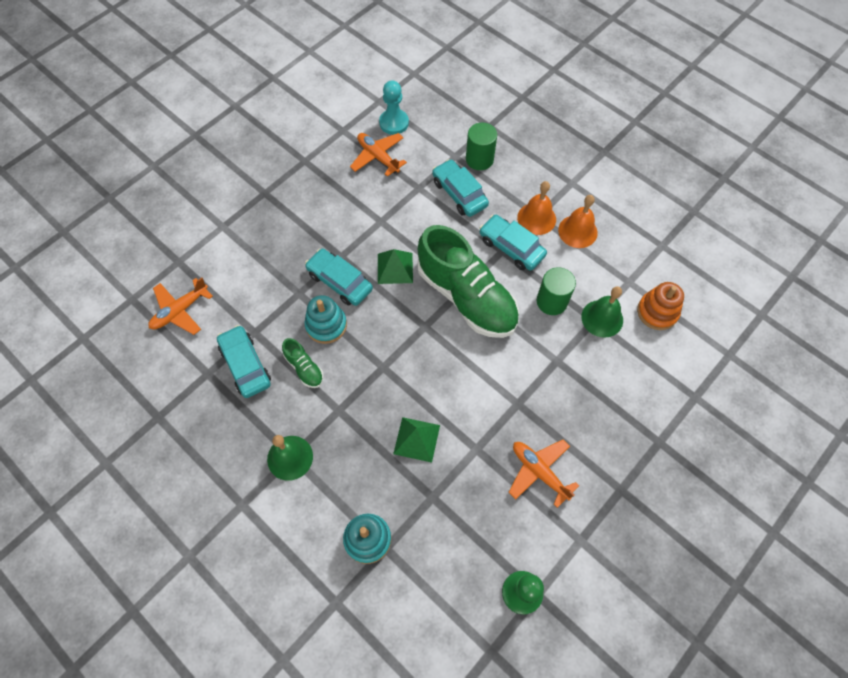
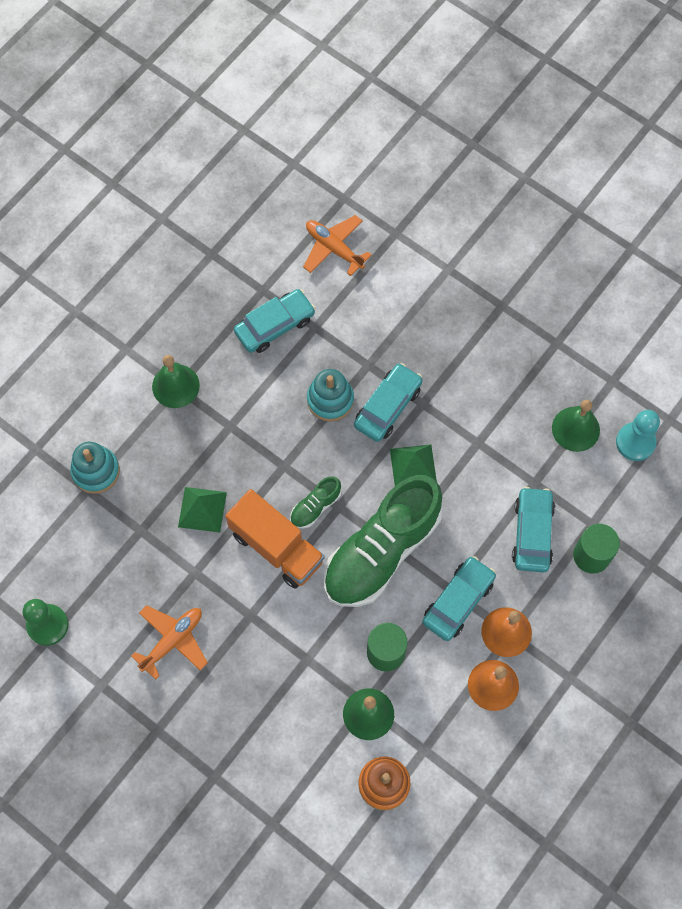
camera: 85 degrees right, 5 degrees up
(304, 368) = (276, 385): green shoe -> green shoe (315, 507)
(378, 157) = (575, 429): orange plane -> green bell
(457, 378) = (276, 547): none -> orange truck
(459, 193) = (532, 533): turquoise car -> turquoise car turned 45 degrees counterclockwise

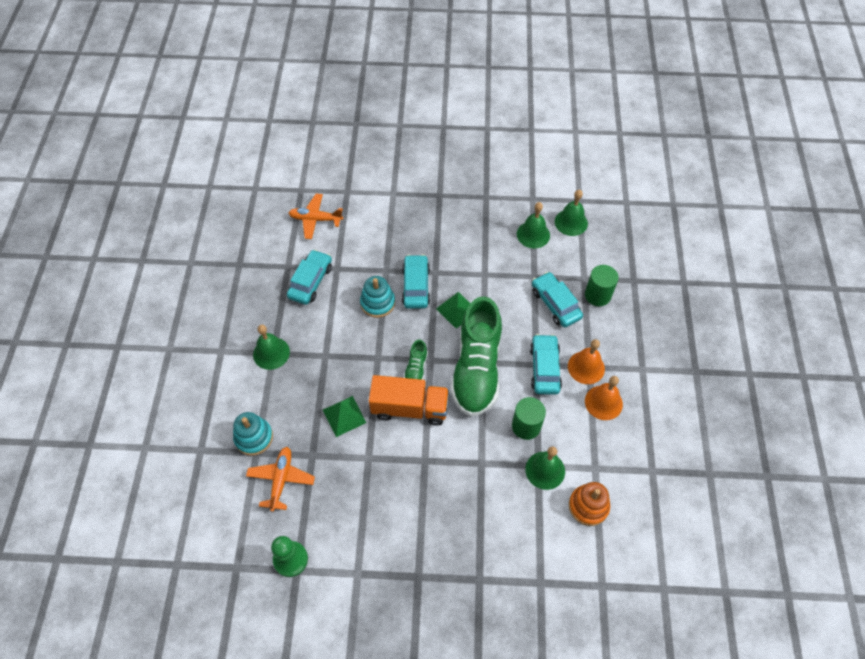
camera: 35 degrees left, 10 degrees down
(172, 640) = (385, 510): orange plane -> orange plane (281, 480)
(635, 442) = (571, 222): turquoise pawn -> green bell

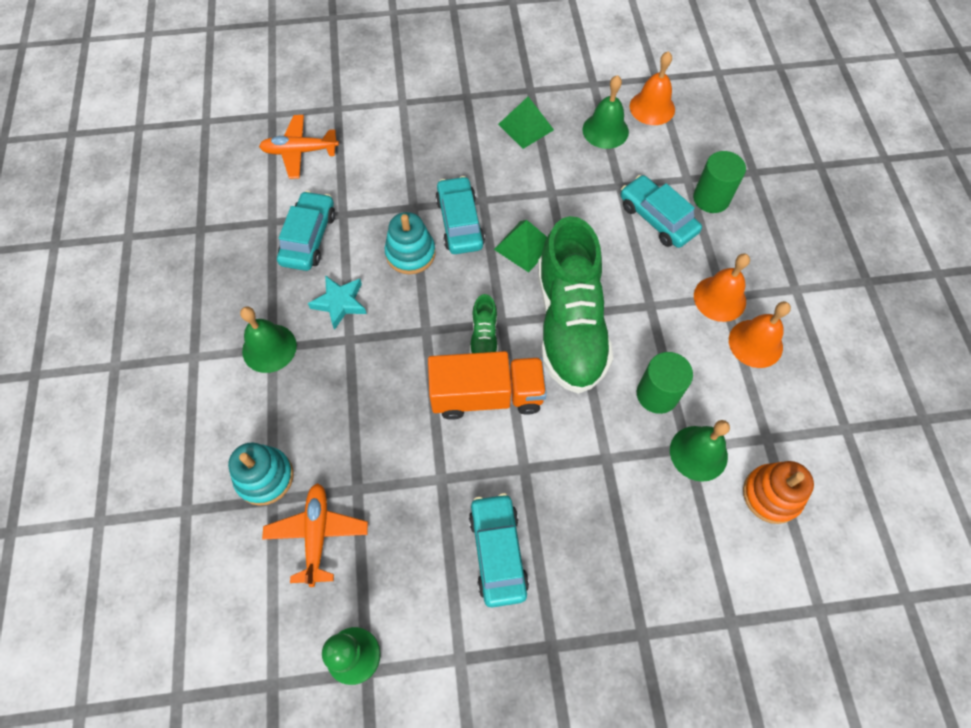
camera: 10 degrees left, 5 degrees up
(323, 330) = (340, 303): none -> turquoise star
(344, 416) = (394, 423): green pyramid -> green pyramid (526, 127)
(544, 368) = (663, 309): turquoise car -> turquoise car (498, 552)
(571, 222) = (652, 107): green bell -> orange bell

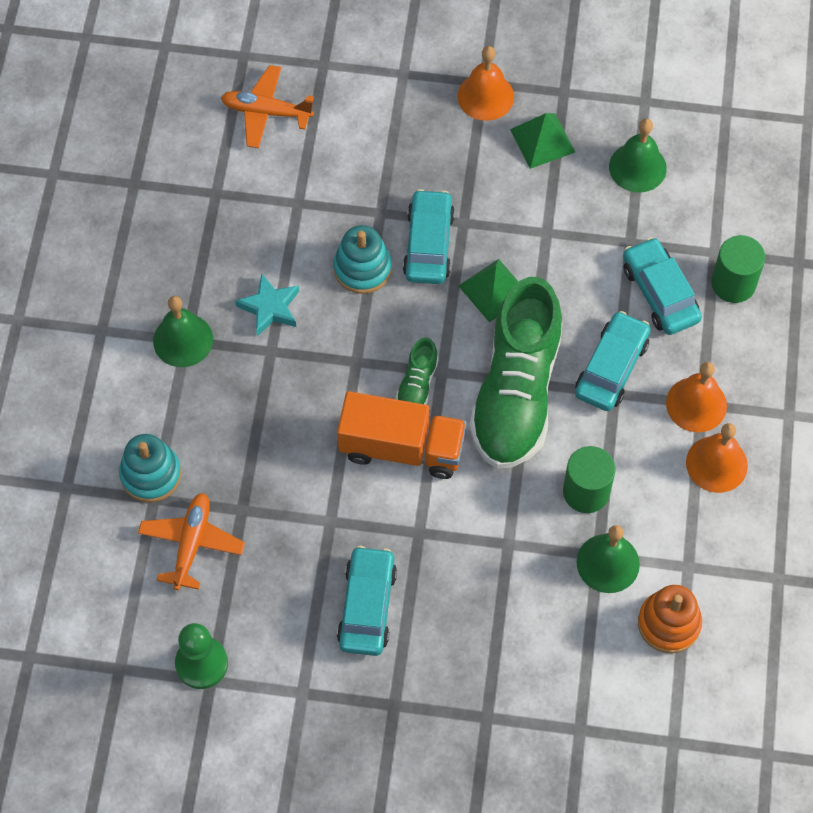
camera: 15 degrees right, 0 degrees up
(309, 238) = (253, 223): turquoise car -> turquoise car (611, 368)
(652, 107) = (706, 150): orange bell -> orange bell (485, 96)

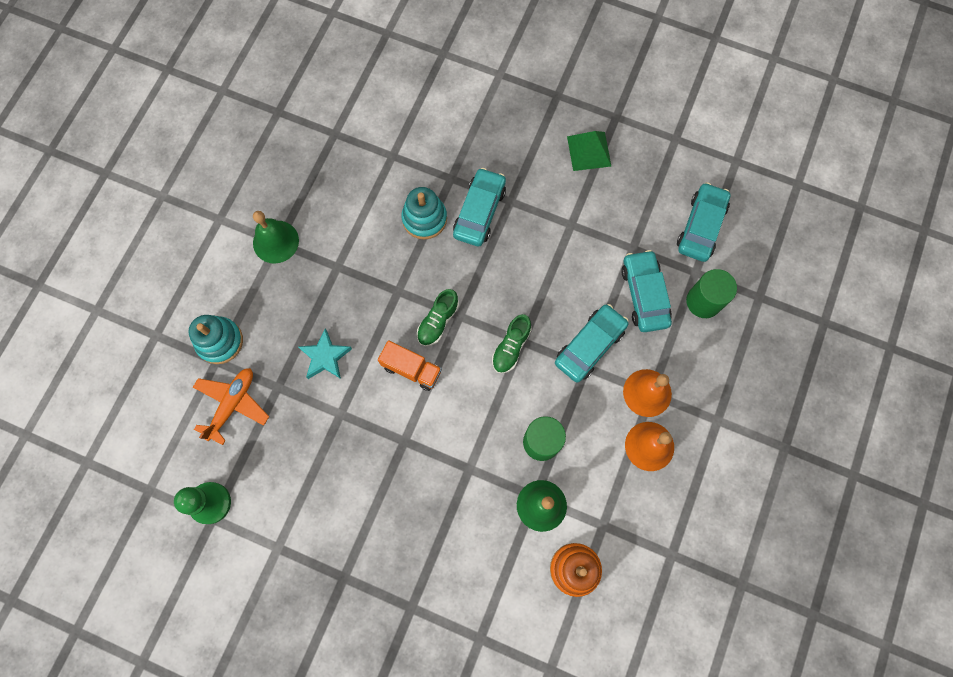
camera: 15 degrees right, 10 degrees up
(266, 112) = (390, 80): orange plane -> none
(270, 308) = (347, 232): turquoise star -> turquoise star (325, 357)
(367, 606) = (347, 490): turquoise car -> turquoise car (701, 227)
(402, 448) = (411, 369): orange truck -> orange truck, size x0.62
(485, 96) = (556, 106): orange bell -> none
(494, 290) = (518, 260): green pyramid -> none
(516, 393) = (511, 347): green shoe -> green shoe, size x0.42
(637, 167) = (655, 189): green bell -> none

